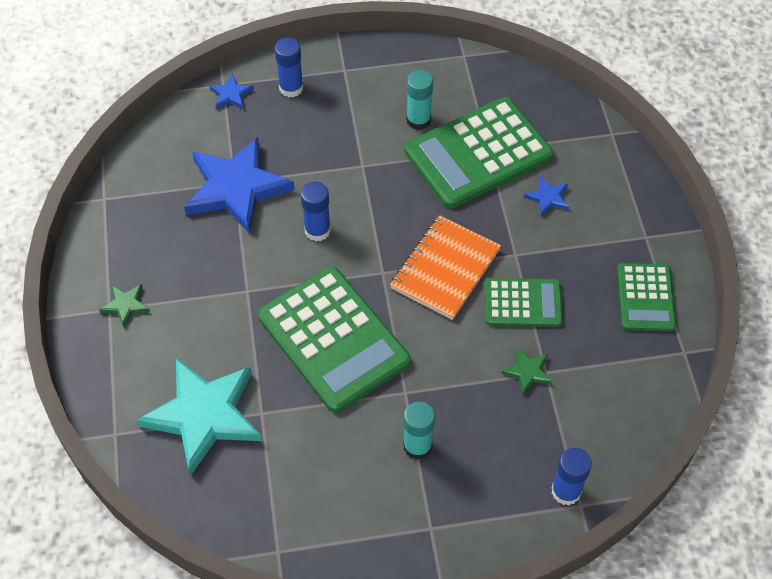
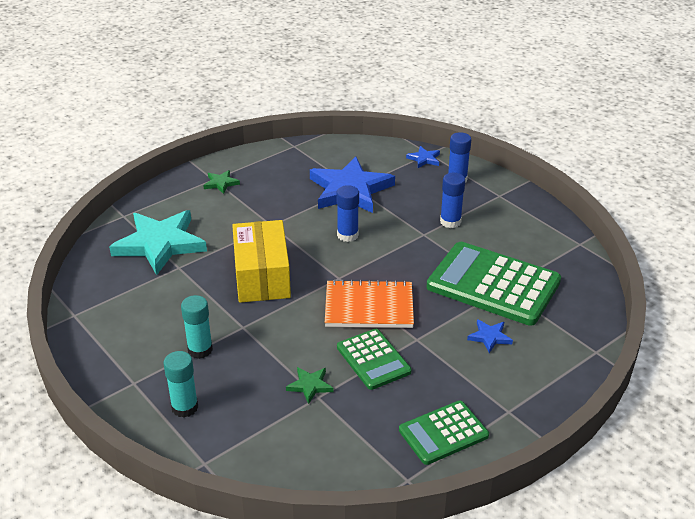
camera: 60 degrees right, 20 degrees down
(333, 339) = (262, 276): green calculator -> yellow box
(418, 120) = (492, 244): turquoise glue stick -> turquoise glue stick (185, 407)
(566, 491) = (212, 449): blue glue stick -> blue glue stick (450, 222)

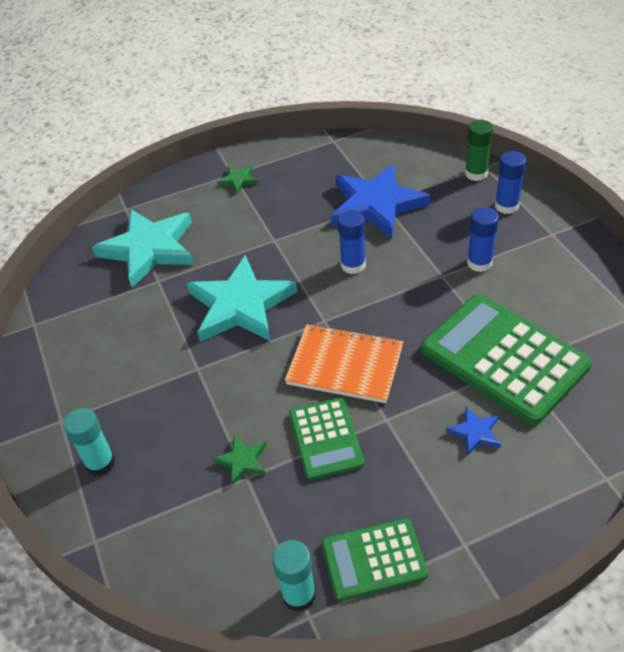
camera: 20 degrees right, 10 degrees up
(200, 350) = (142, 391): turquoise glue stick -> turquoise glue stick (298, 595)
(262, 276) = (240, 305): yellow box -> turquoise star
(424, 159) = (476, 173): blue star -> green glue stick

